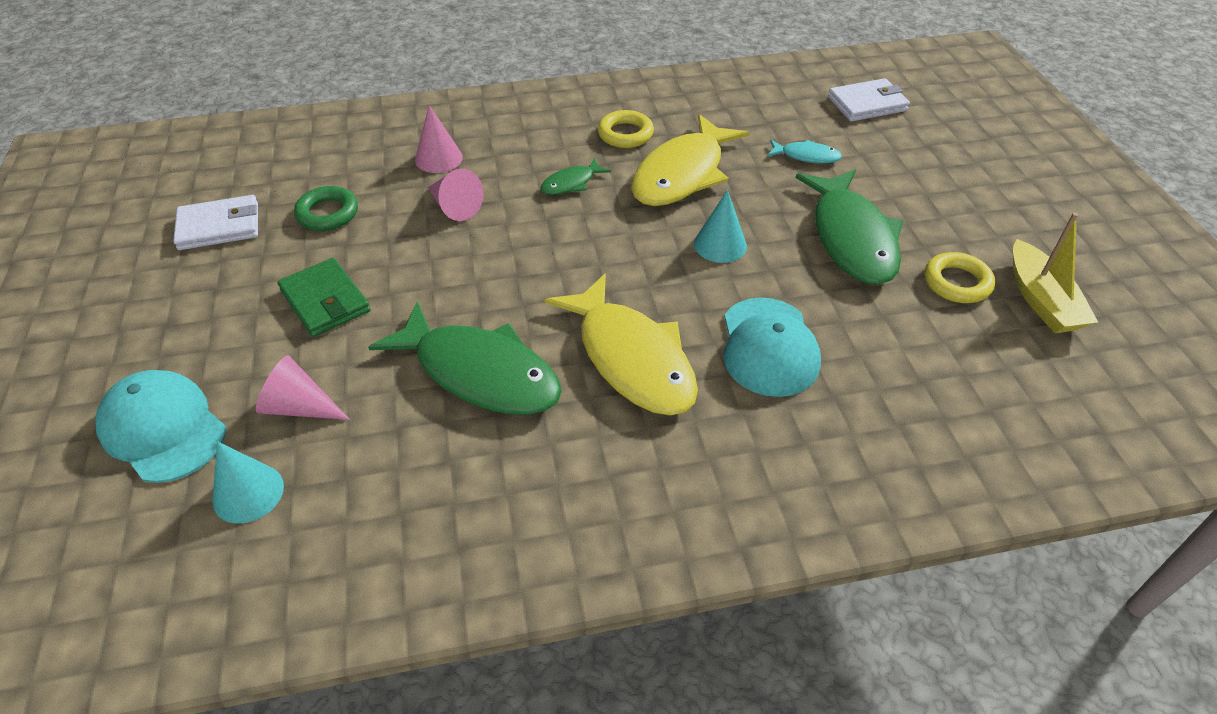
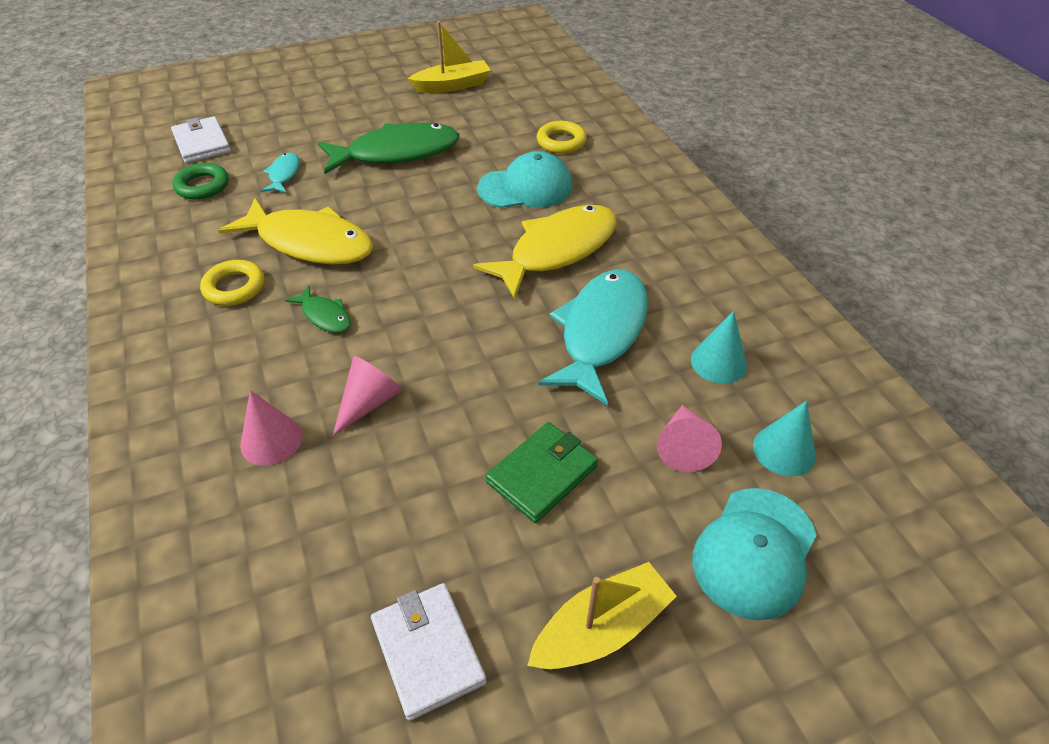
camera: 100 degrees left, 0 degrees up
(171, 314) = (601, 629): none -> yellow boat
(328, 213) = (389, 525): green ring -> green ring (202, 186)
(480, 373) = (601, 332): green fish -> turquoise fish
(720, 245) = (413, 215): turquoise cone -> turquoise cone (718, 362)
(957, 283) = (441, 113): yellow ring -> yellow ring (561, 142)

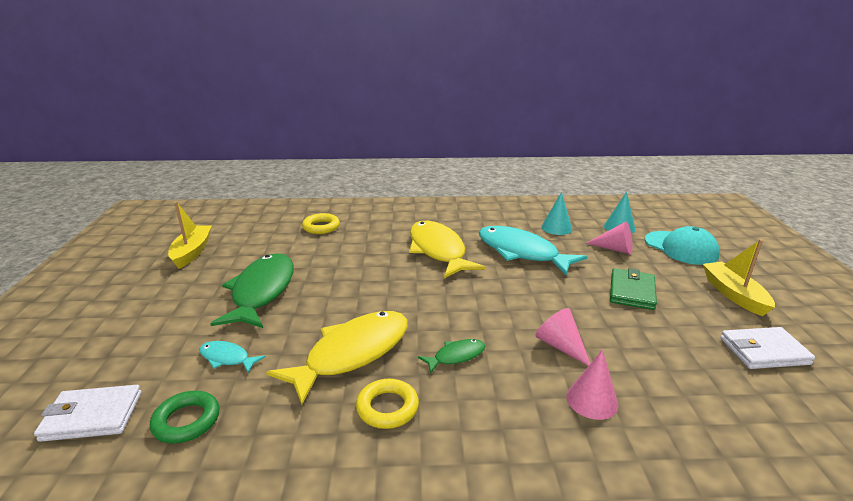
camera: 70 degrees left, 20 degrees down
(525, 187) = (362, 248): turquoise cap -> none
(542, 474) = (632, 291): green wallet -> green wallet turned 45 degrees clockwise

